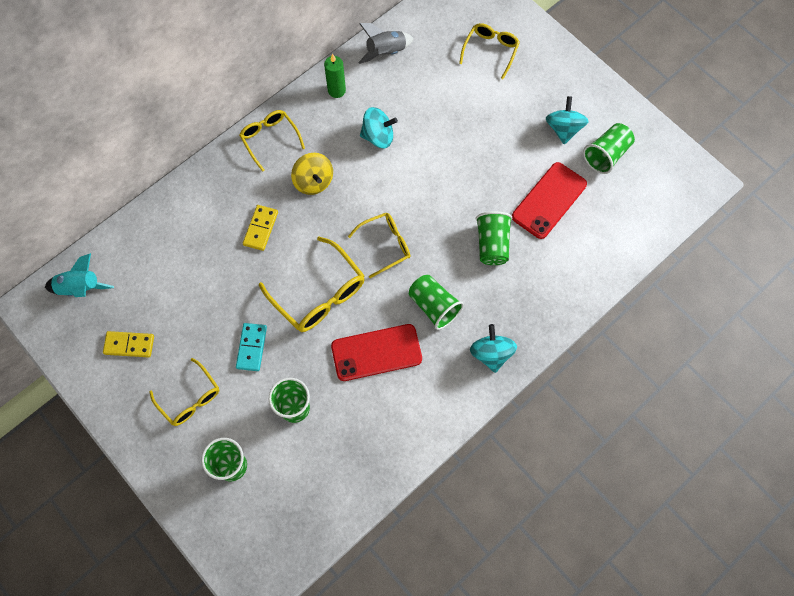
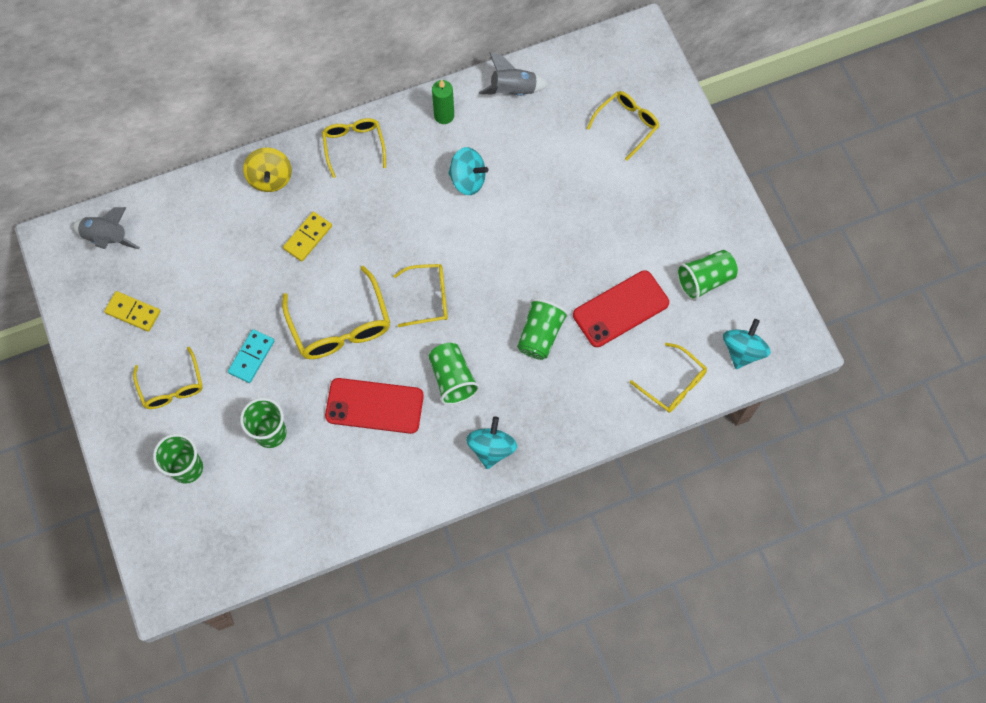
camera: 20 degrees right, 0 degrees up
(80, 288) = (107, 238): turquoise rocket -> grey rocket
(313, 181) = (381, 206): yellow spinning top -> yellow spinning top (270, 178)
(563, 129) = (670, 236): turquoise spinning top -> turquoise spinning top (742, 351)
(617, 247) = (673, 384): none -> yellow glasses

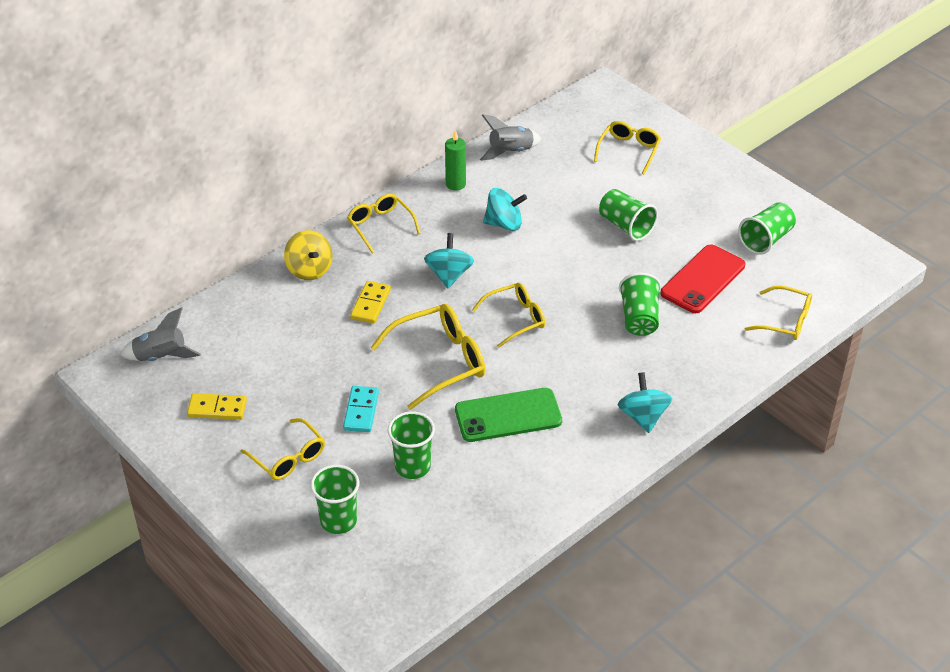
camera: 20 degrees left, 25 degrees down
(340, 325) = (439, 362): yellow glasses -> yellow glasses turned 75 degrees counterclockwise
(374, 406) = (508, 415): red phone -> green phone
(452, 379) = (574, 373): green cup -> green cup (626, 226)
(742, 351) = (832, 280): turquoise spinning top -> turquoise spinning top (449, 275)

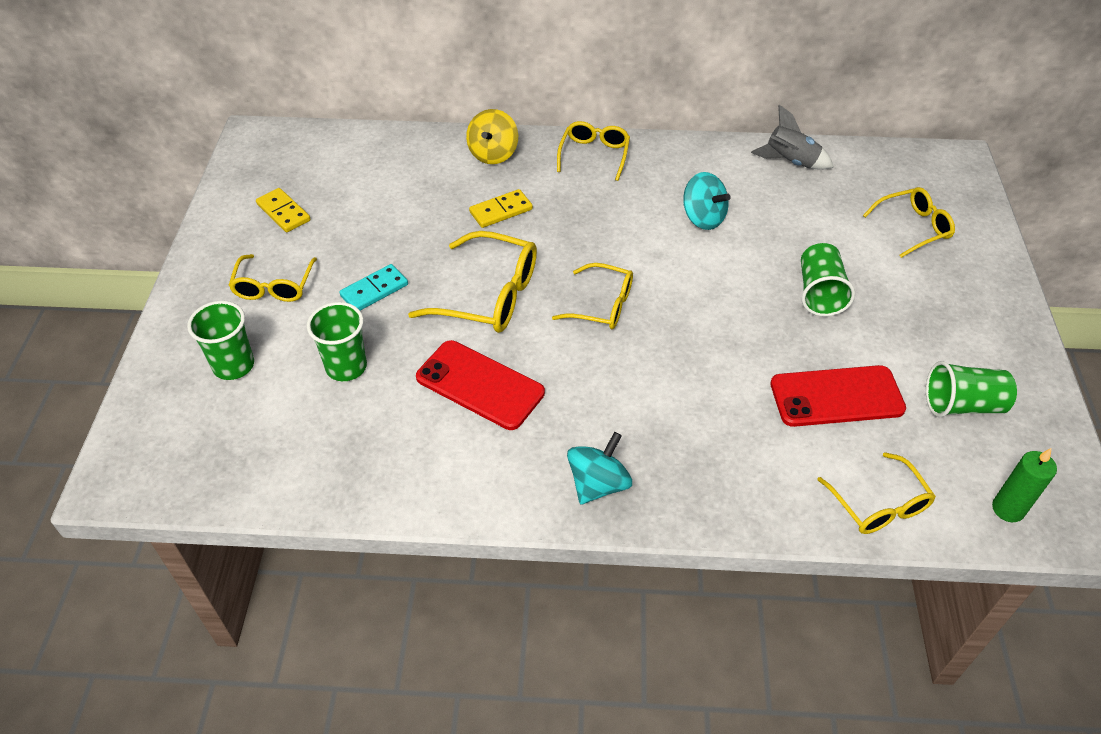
camera: 45 degrees right, 5 degrees up
(161, 357) = (303, 149): grey rocket -> none
(449, 275) = (596, 229): turquoise spinning top -> none
(455, 184) = (703, 160): green candle -> green candle (1008, 509)
(508, 415) = (480, 385): green phone -> red phone
(639, 318) = (719, 387): green cup -> none

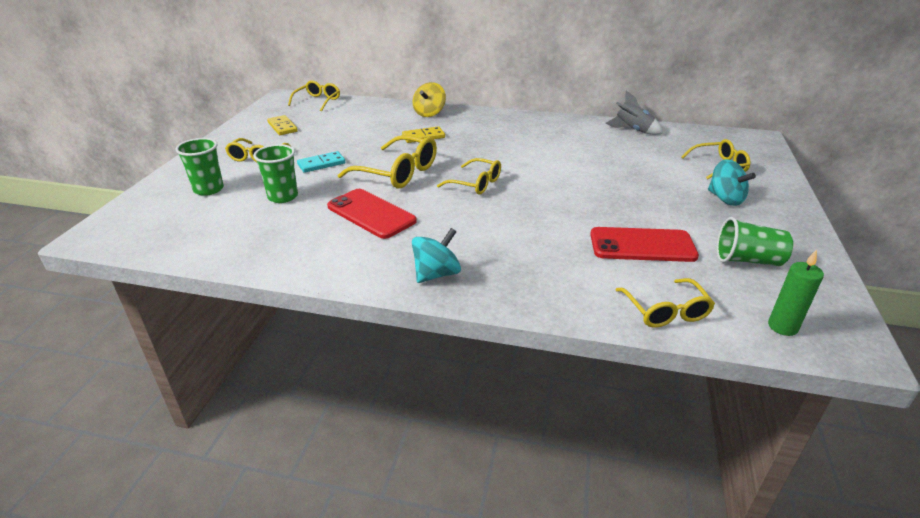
camera: 10 degrees right, 15 degrees down
(594, 155) = (496, 118): yellow glasses -> yellow glasses (317, 101)
(703, 218) = (562, 150): turquoise spinning top -> turquoise spinning top (725, 199)
(819, 293) = (640, 191): green cup -> none

